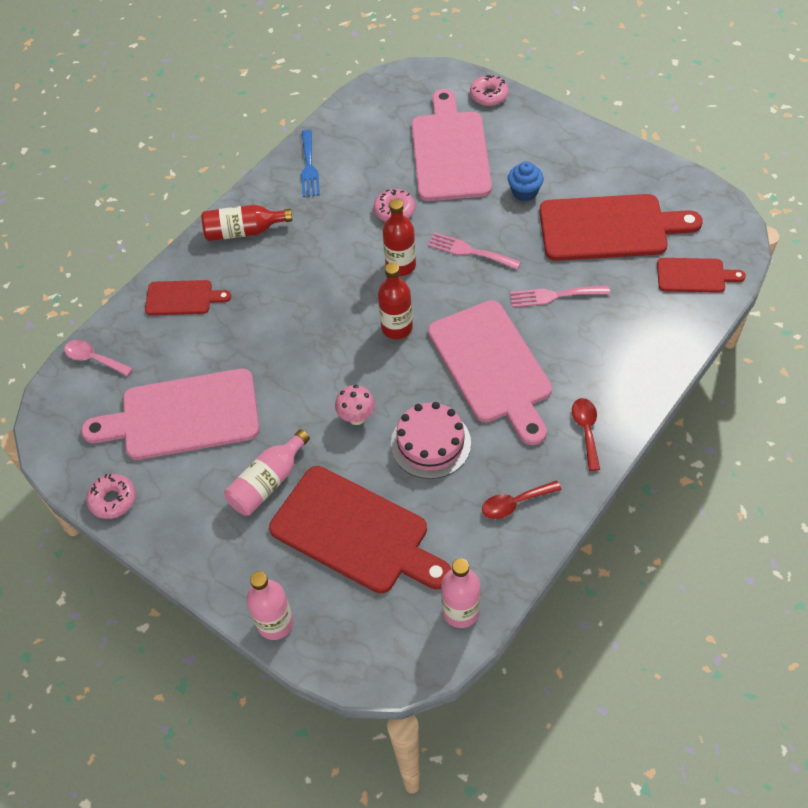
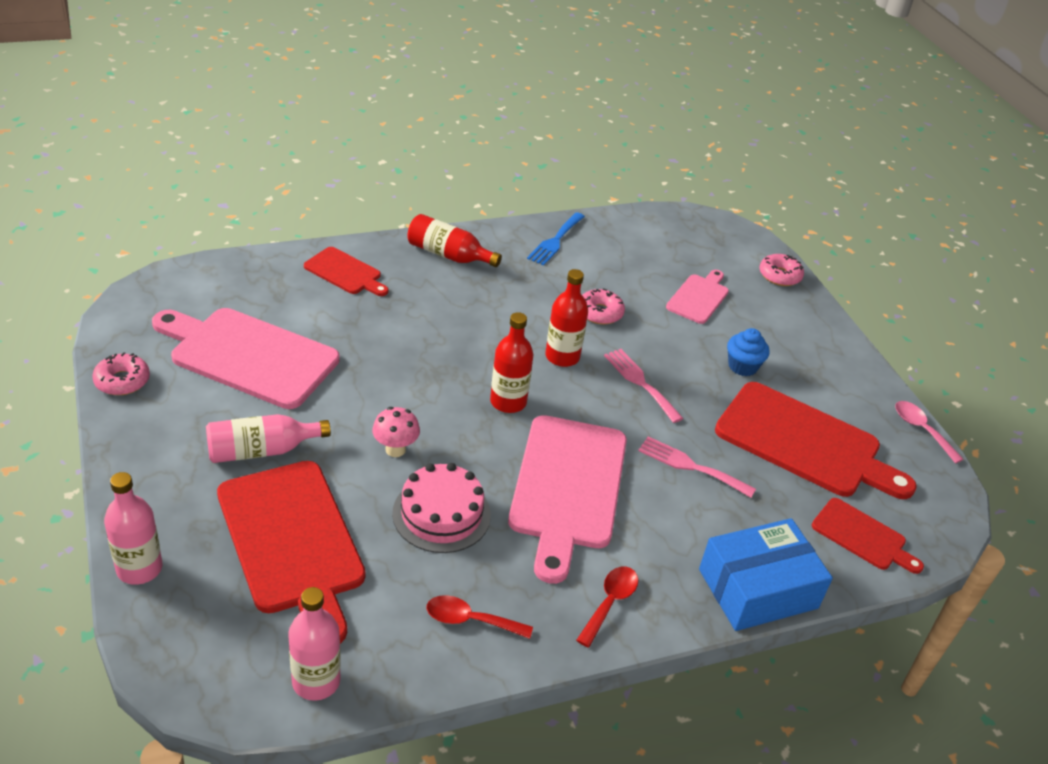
camera: 25 degrees right, 15 degrees down
(94, 359) = (226, 273): pink spoon -> pink spoon (921, 430)
(450, 152) = (699, 297): pink cutting board -> pink cutting board, size x0.52
(663, 357) = (758, 589): none -> blue box

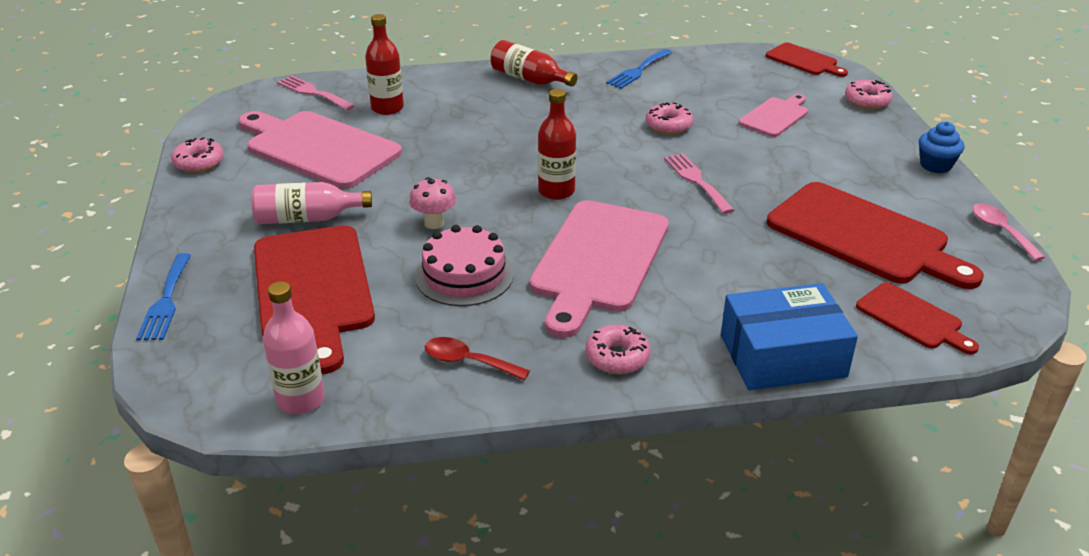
camera: 15 degrees right, 5 degrees down
(139, 568) = (166, 301): pink bottle -> blue fork
(345, 273) = (427, 90): red cutting board -> red cutting board (804, 61)
(562, 357) = (621, 158): red bottle -> red bottle (387, 108)
(610, 603) = (617, 357): red spoon -> pink donut
(691, 466) = (733, 250): pink fork -> pink fork (313, 93)
(742, 366) = (809, 171): blue cupcake -> blue cupcake (935, 165)

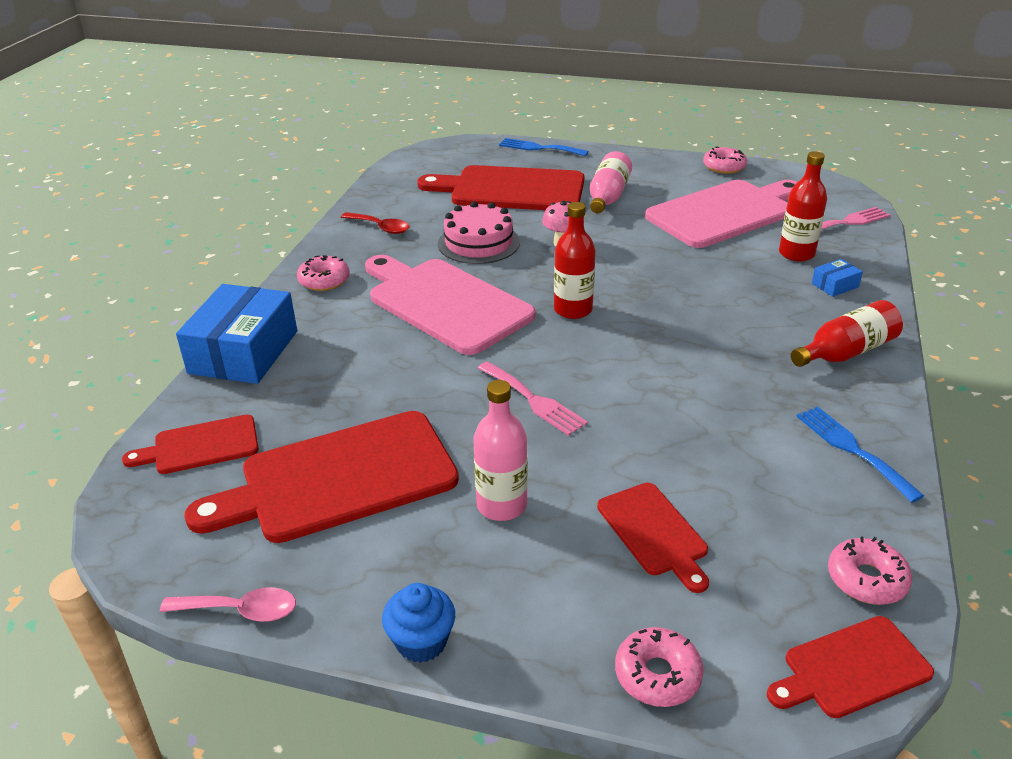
camera: 115 degrees right, 0 degrees up
(300, 400) = (402, 175): pink bottle -> pink bottle (501, 505)
(433, 89) = (835, 285): none -> blue box
(468, 362) = (380, 227): red spoon -> red spoon turned 75 degrees clockwise
(668, 125) = (673, 423): pink donut -> pink donut (866, 579)
(696, 181) = (533, 400): pink fork -> pink fork turned 45 degrees clockwise
(775, 116) = (654, 533): pink cutting board -> red cutting board

